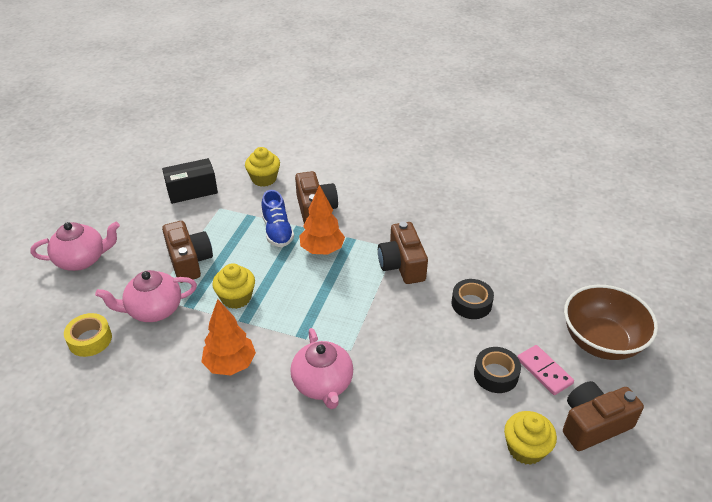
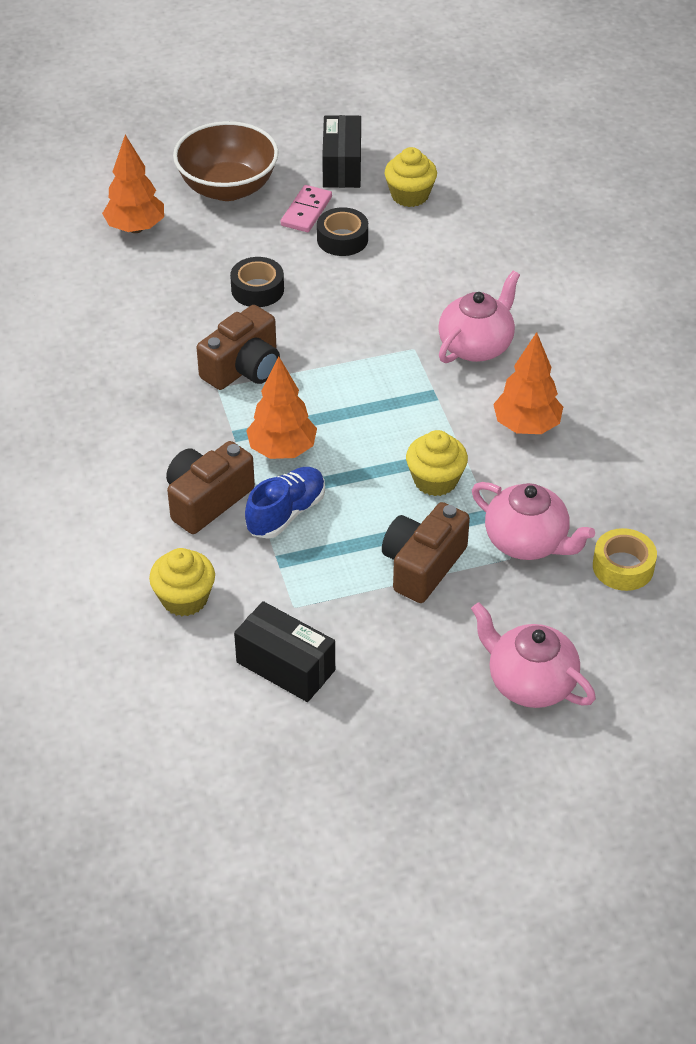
camera: 125 degrees left, 5 degrees up
(579, 276) = (135, 228): none -> orange tree
(593, 424) = (342, 167): brown camera -> black box

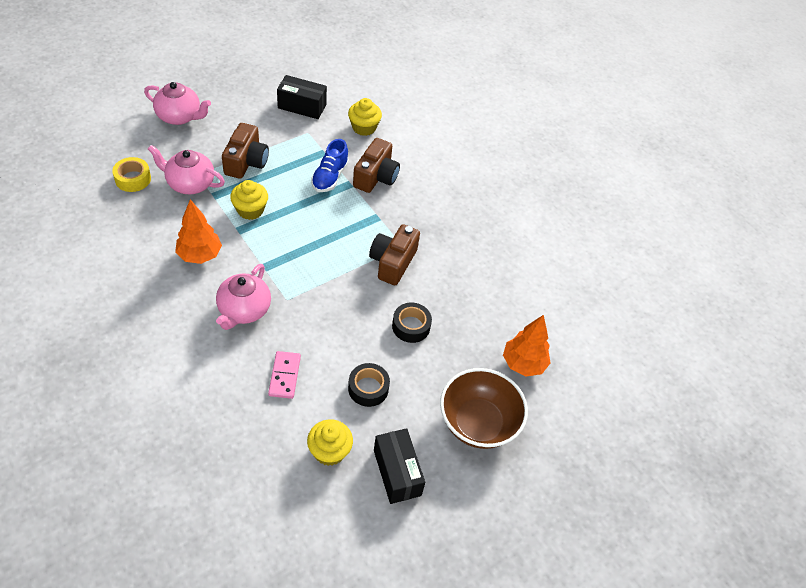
camera: 155 degrees right, 5 degrees up
(282, 450) = (346, 212): orange tree -> none
(306, 211) = (406, 412): pink domino -> pink domino (284, 376)

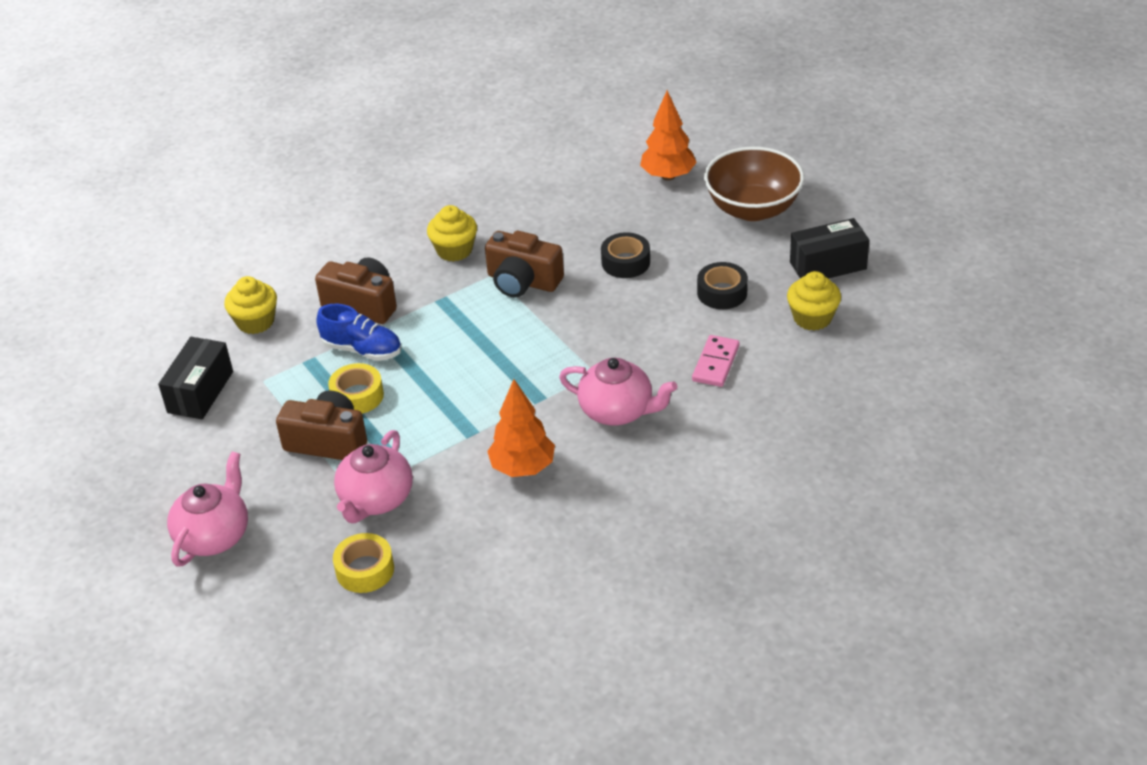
camera: 80 degrees left, 10 degrees down
(250, 210) = (431, 425): yellow cupcake -> yellow cupcake (454, 250)
(284, 376) = (716, 363): pink domino -> pink domino turned 75 degrees counterclockwise
(285, 175) = (357, 396): none -> yellow tape

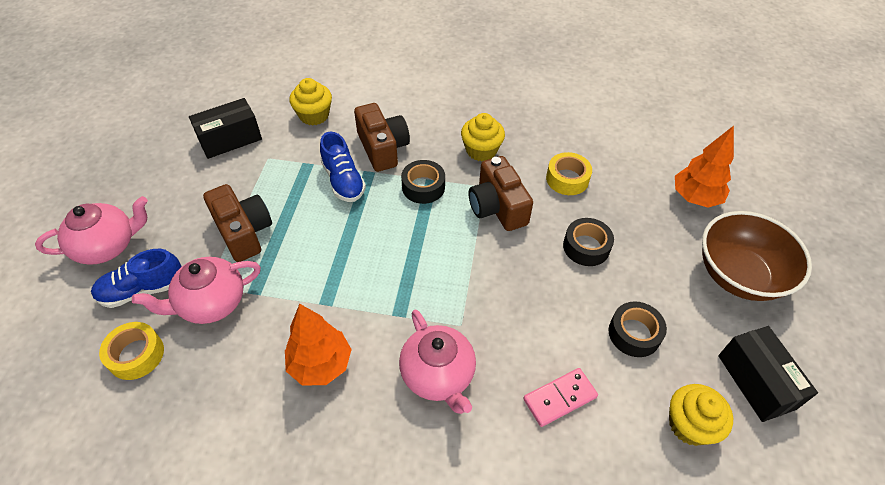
camera: 40 degrees right, 10 degrees up
(300, 535) = (143, 289): none -> blue shoe
(357, 396) = (300, 212): yellow tape -> yellow tape (567, 179)
(441, 308) = (423, 187): none -> black tape
(828, 266) = (756, 382): black box -> black box turned 45 degrees clockwise

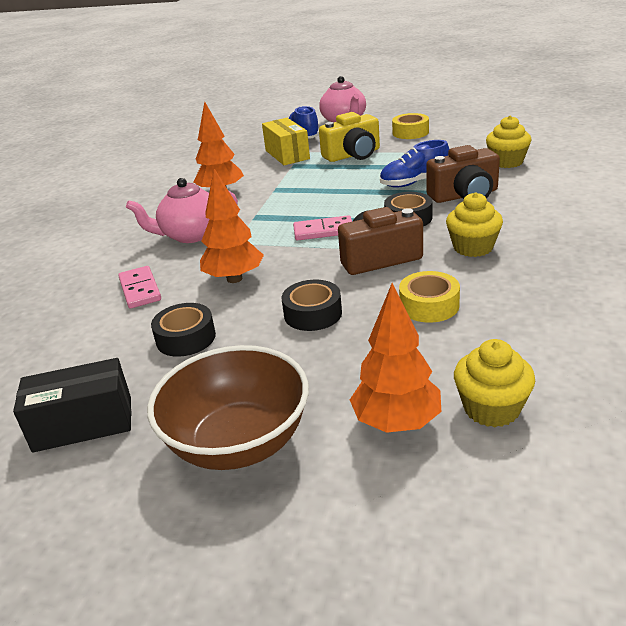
camera: 100 degrees right, 20 degrees down
(136, 355) = (253, 142): yellow tape -> yellow tape (410, 132)
(211, 303) = (287, 154): pink teapot -> yellow box
(230, 139) = (462, 137): black box -> none
(243, 232) = (353, 155): brown camera -> yellow camera
(442, 249) = (323, 231): none -> pink domino
(534, 312) = (234, 279): none -> orange tree
(689, 425) = (69, 363): yellow cupcake -> yellow cupcake (491, 408)

